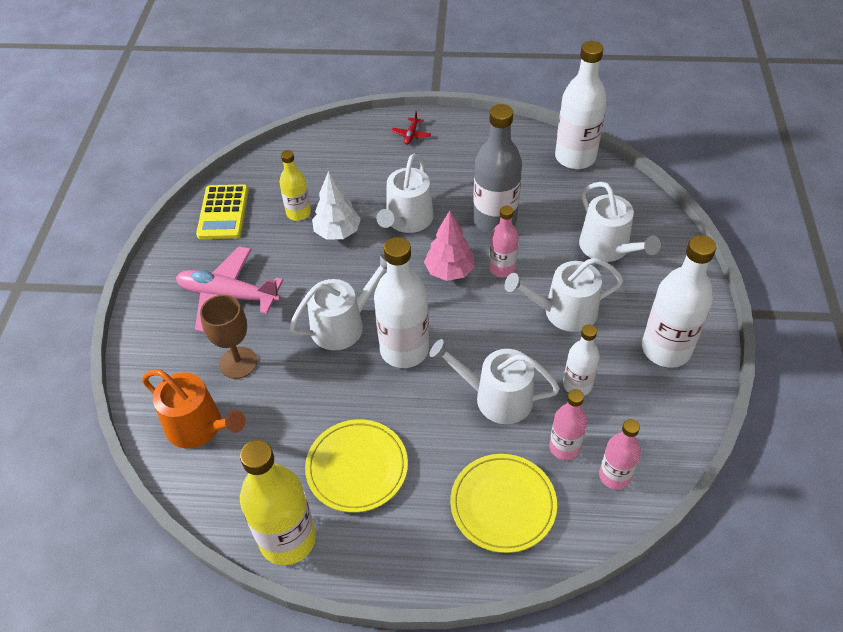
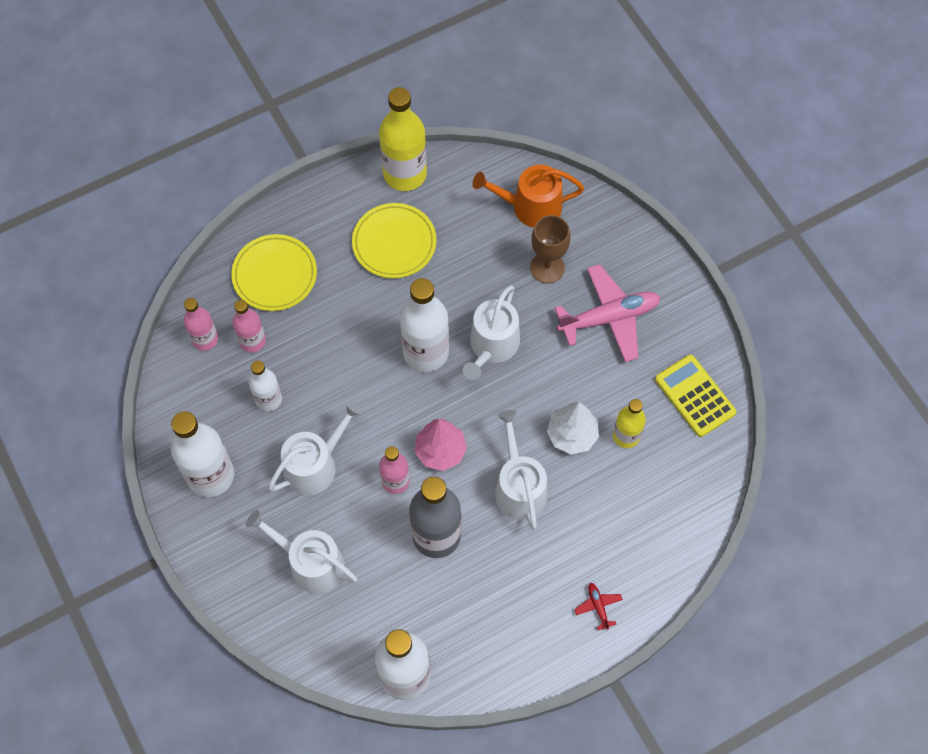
camera: 145 degrees right, 15 degrees up
(496, 398) = (326, 352): white watering can -> none

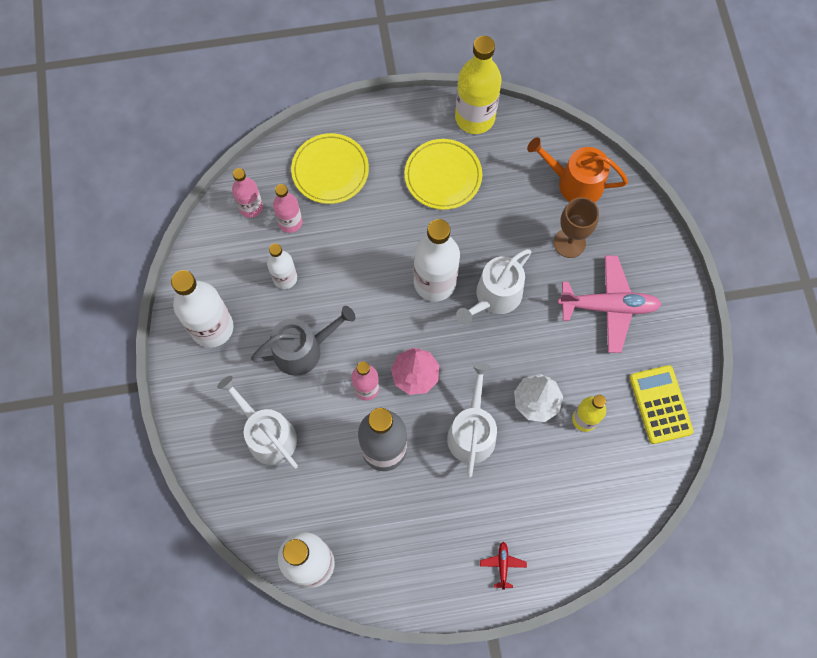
camera: 20 degrees right, 5 degrees up
(315, 465) = (303, 349): white watering can -> grey watering can

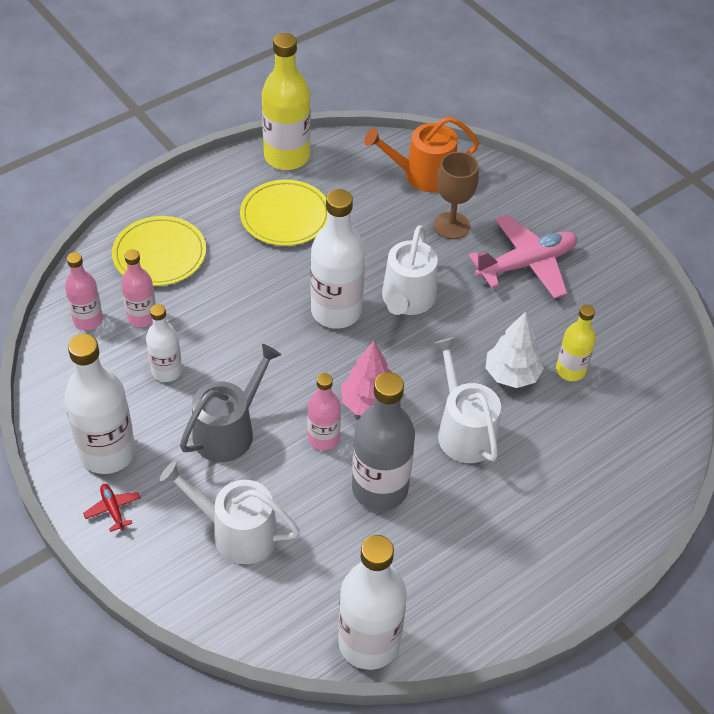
camera: 30 degrees left, 20 degrees down
(502, 565) = (580, 543): red plane -> red plane (113, 509)
(660, 404) = (634, 327): yellow calculator -> none

